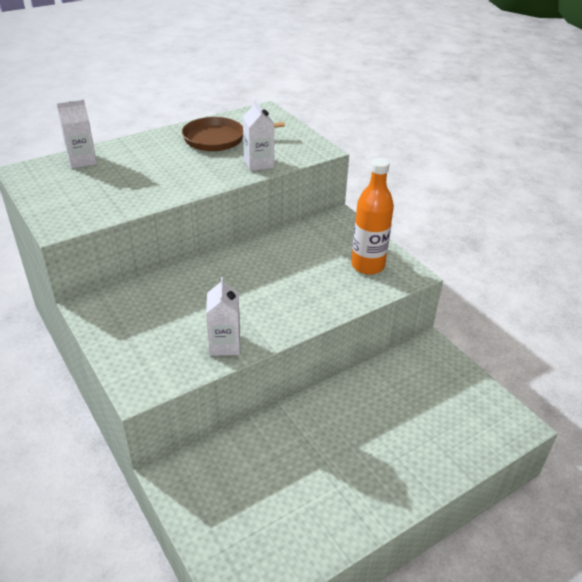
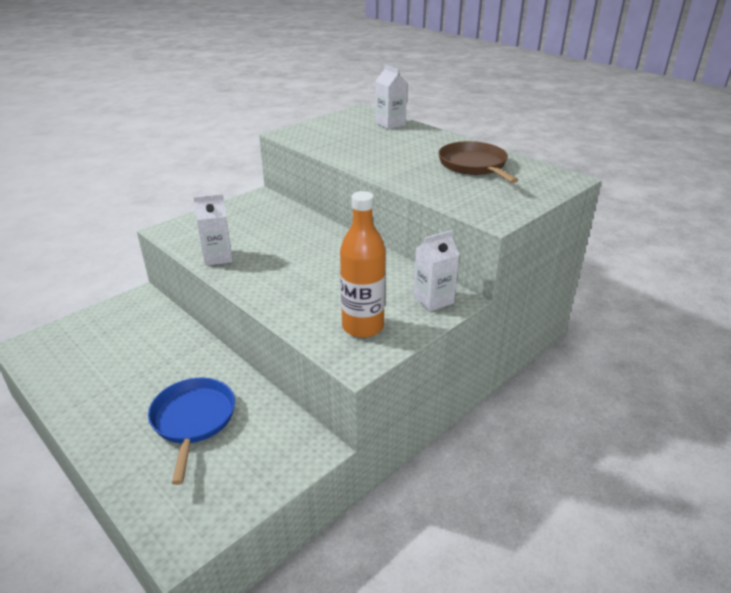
camera: 80 degrees right, 5 degrees down
(258, 163) = (435, 189): white carton -> white carton (433, 300)
(392, 419) = (193, 420): none -> blue pan

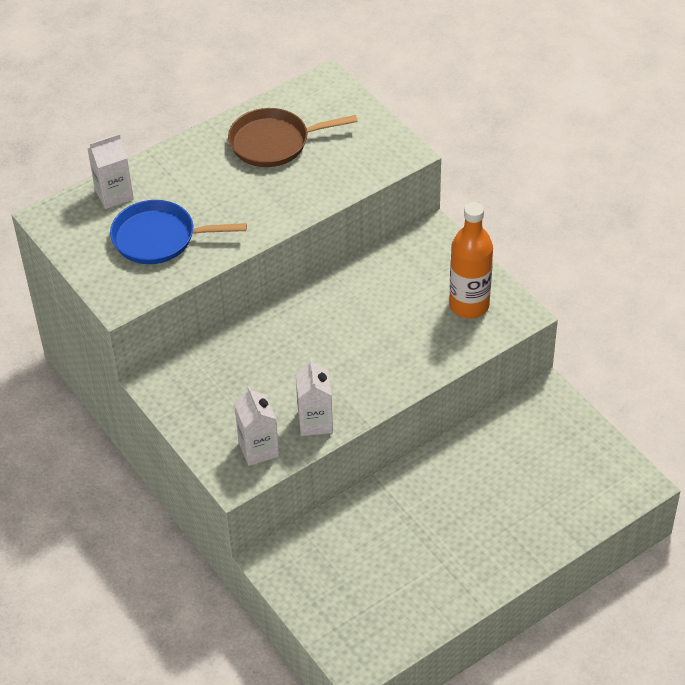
camera: 80 degrees left, 15 degrees up
(193, 420) = (501, 486): blue pan -> blue pan (158, 238)
(433, 300) = (432, 249): white carton -> white carton (258, 449)

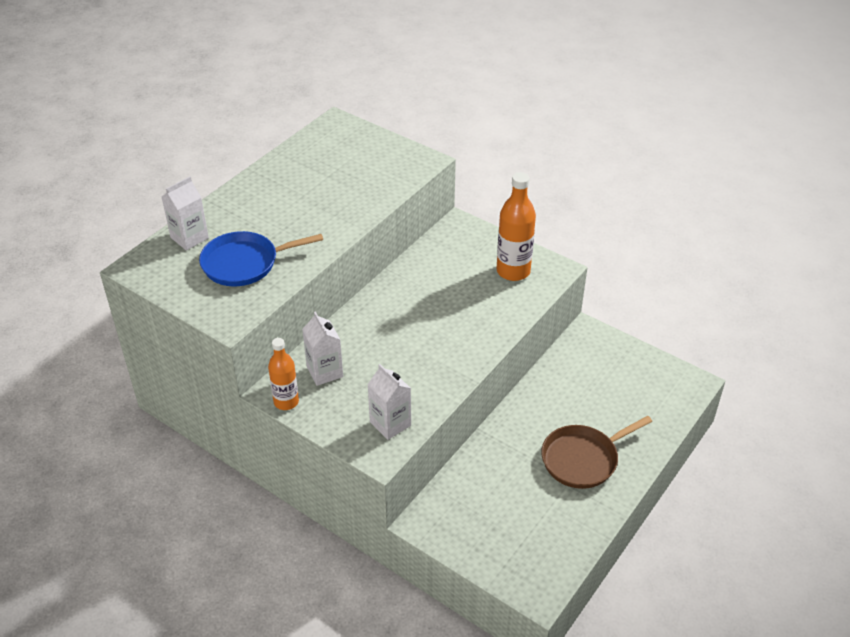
camera: 20 degrees left, 5 degrees down
(163, 398) = (286, 402): none -> orange bottle
(273, 143) = (312, 173): brown pan -> brown pan (582, 459)
(315, 422) = (429, 389): white carton -> white carton (324, 372)

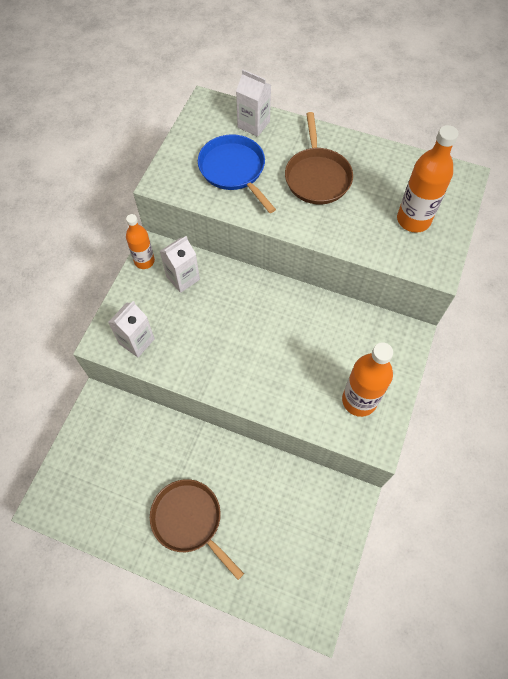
camera: 75 degrees right, 20 degrees up
(286, 208) = (317, 177): none -> brown pan
(368, 161) = (413, 220): none -> orange bottle

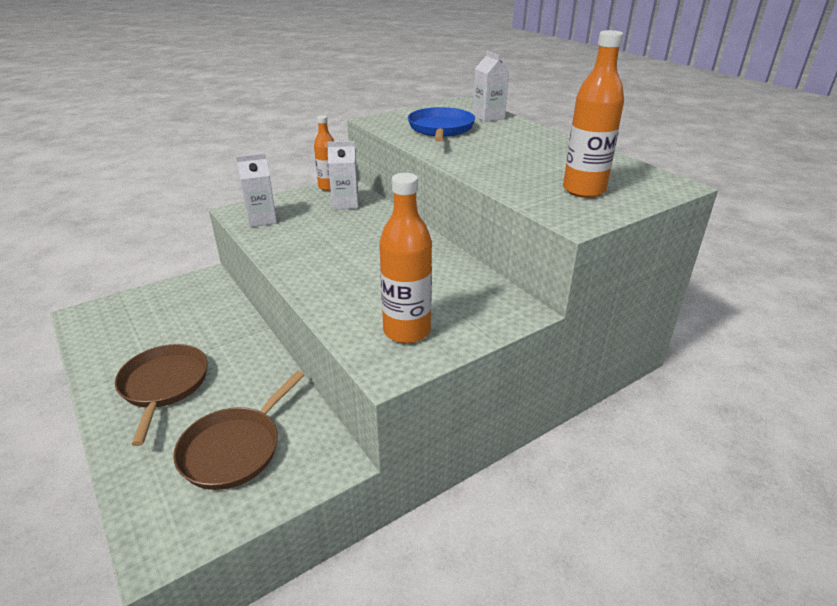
camera: 35 degrees right, 30 degrees down
(317, 177) = (511, 148): brown pan -> brown pan (234, 449)

